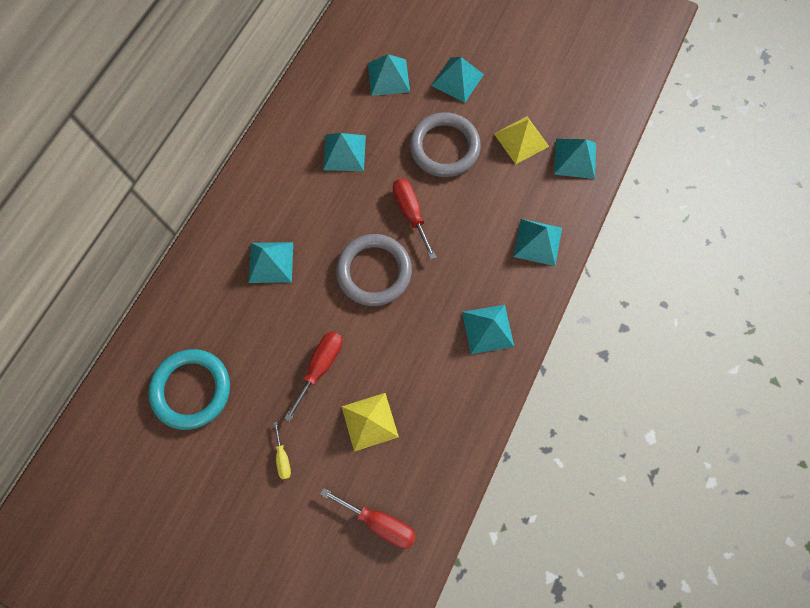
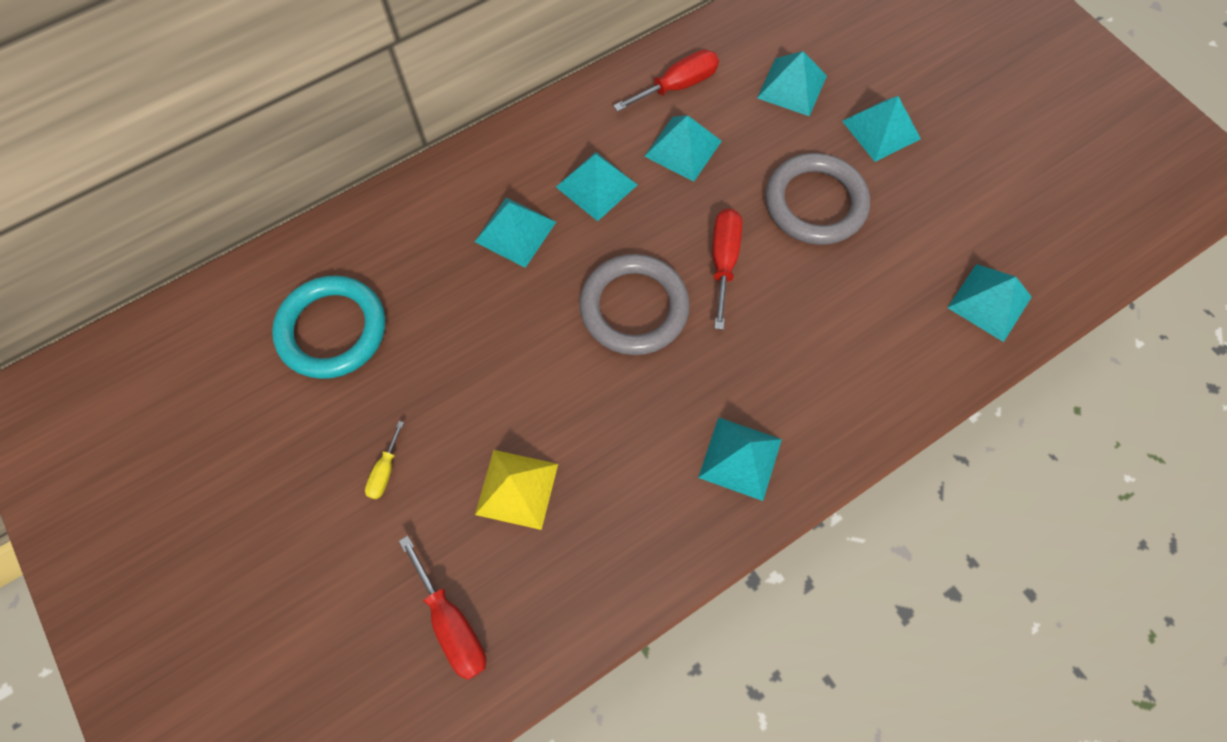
camera: 30 degrees right, 5 degrees down
(320, 366) = (498, 387): red screwdriver -> red screwdriver (677, 86)
(521, 139) = (926, 242): yellow pyramid -> none
(537, 242) = (874, 382): turquoise pyramid -> turquoise pyramid (596, 185)

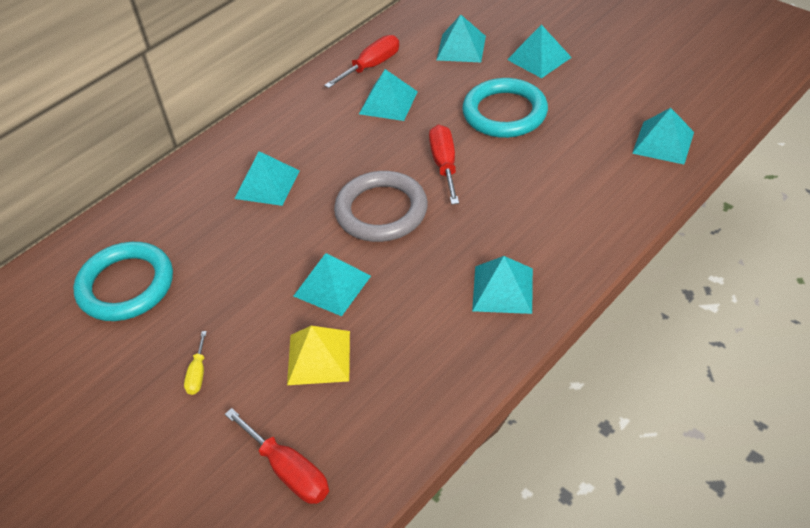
camera: 10 degrees left, 20 degrees down
(596, 185) = (325, 140): turquoise pyramid -> turquoise pyramid (332, 285)
(815, 203) = (504, 113): grey ring -> turquoise ring

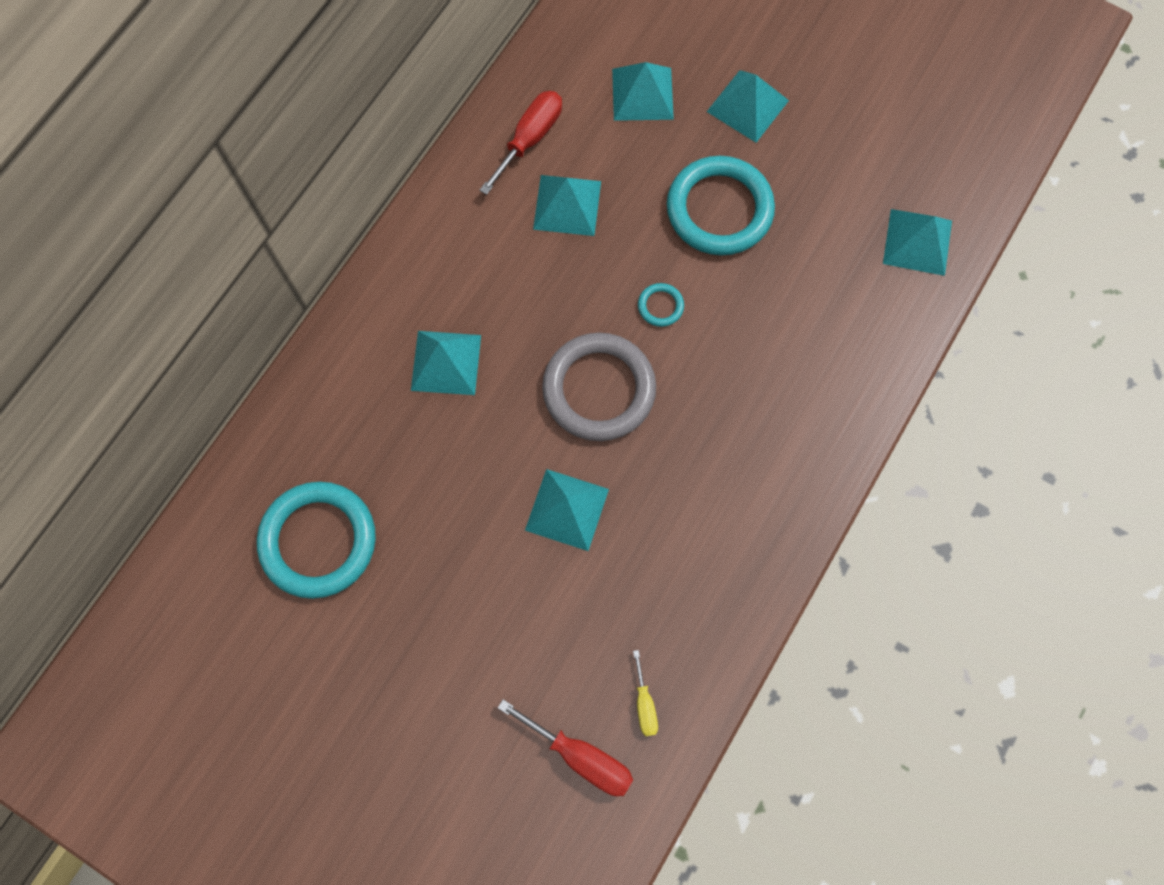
camera: 15 degrees left, 25 degrees up
(198, 373) = (445, 651): yellow screwdriver -> yellow screwdriver (644, 704)
(319, 357) = (576, 610): yellow pyramid -> none
(444, 165) = (660, 306): red screwdriver -> turquoise ring
(502, 289) = (762, 489): turquoise pyramid -> none

